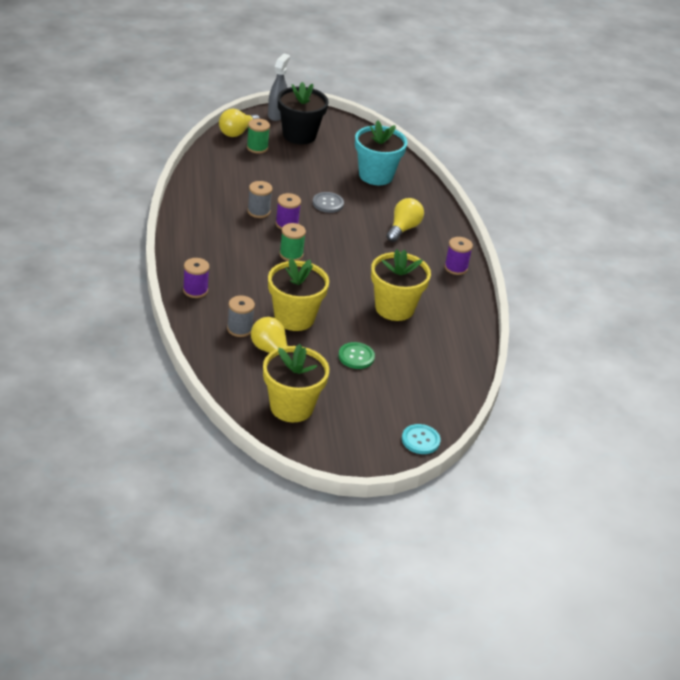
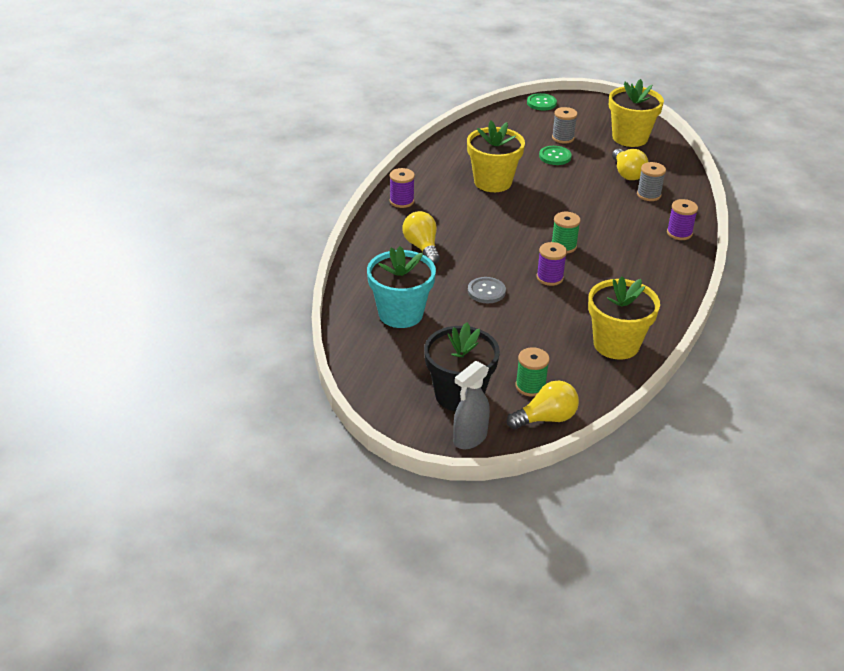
camera: 150 degrees left, 0 degrees up
(258, 211) = (574, 298): grey spool -> grey spool (563, 138)
(294, 318) = (593, 193): yellow flower pot -> yellow flower pot (616, 344)
(403, 229) = (422, 247): yellow light bulb -> yellow light bulb turned 105 degrees clockwise
(420, 440) = (541, 103): turquoise button -> green button

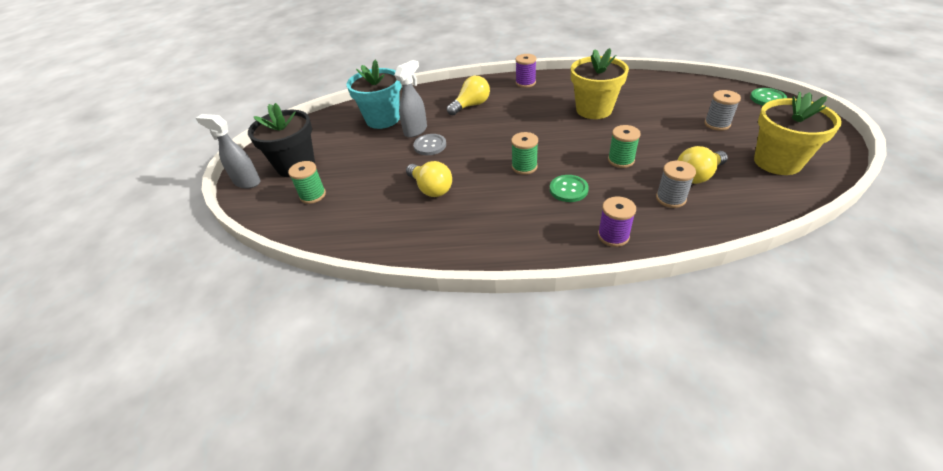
camera: 75 degrees right, 5 degrees up
(447, 295) = (416, 131): none -> grey spray bottle
(546, 418) = (273, 212): yellow light bulb -> yellow light bulb (431, 189)
(549, 278) = (468, 171): purple spool -> none
(555, 156) = (675, 128): green button -> green button (568, 189)
(585, 197) = (621, 160): none -> green spool
(616, 344) = (386, 230): yellow flower pot -> none

